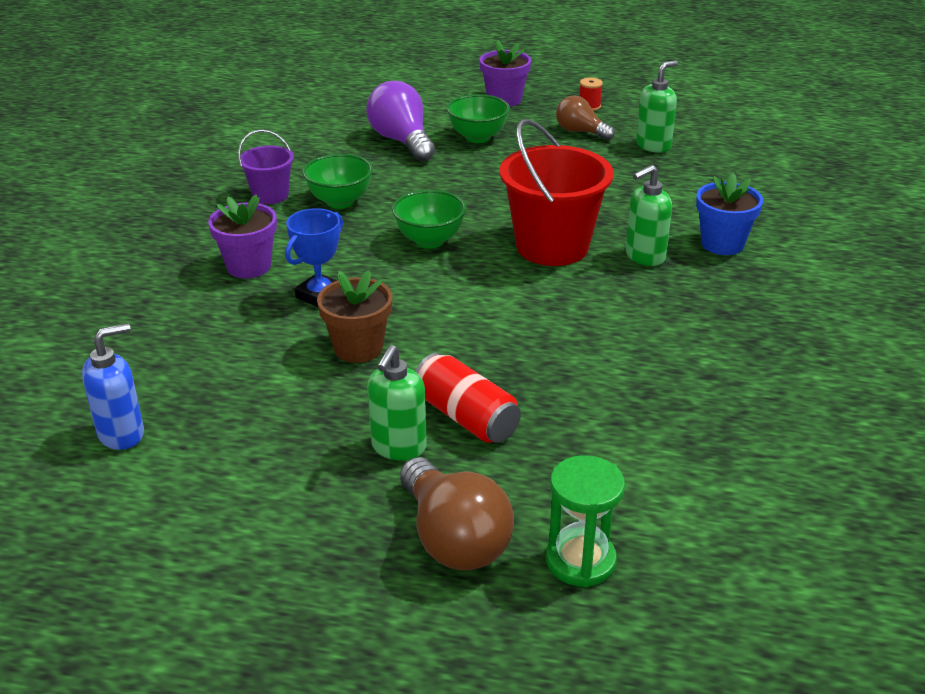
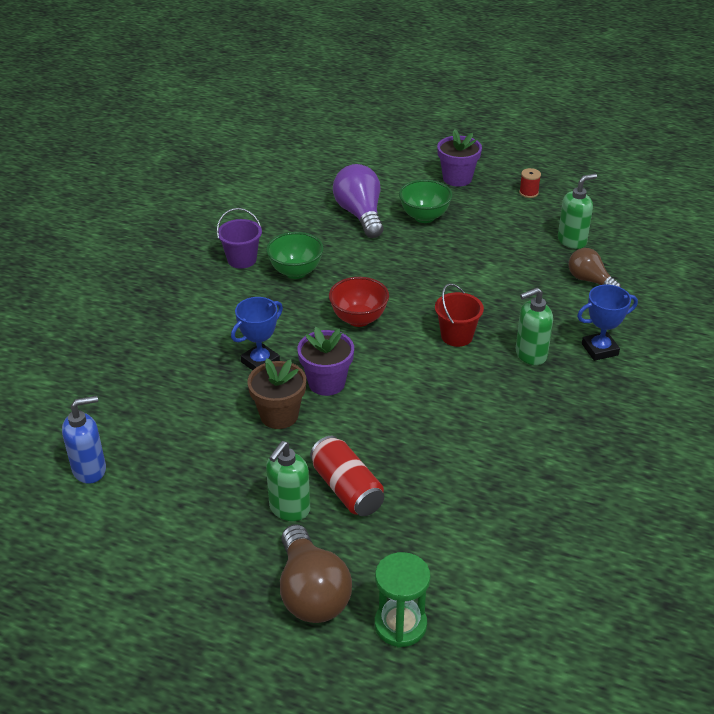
camera: 10 degrees right, 5 degrees up
(249, 266) = (211, 328): purple flower pot -> purple flower pot (326, 383)
(429, 241) = (359, 319): green bowl -> red bowl
(552, 247) = (456, 336): red bucket -> red bucket, size x0.53
(580, 132) = (513, 219): brown light bulb -> brown light bulb (589, 280)
(722, 244) = (599, 349): blue flower pot -> blue trophy

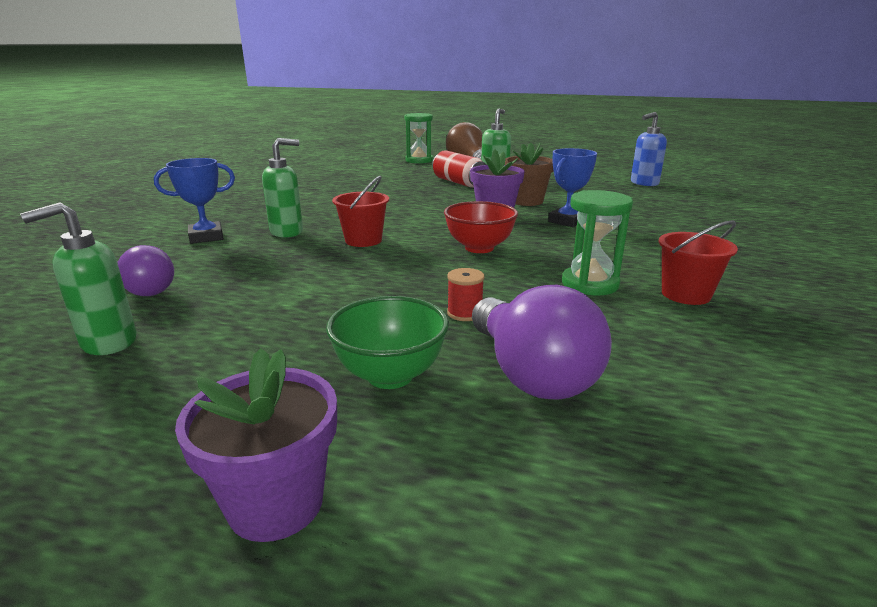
camera: 175 degrees right, 15 degrees down
(242, 259) = (686, 294): purple bucket -> red bucket
(296, 272) = (590, 284): green bowl -> green hourglass
(528, 193) = (89, 458): red spool -> red spool (465, 313)
(589, 280) = (146, 290): brown light bulb -> purple light bulb

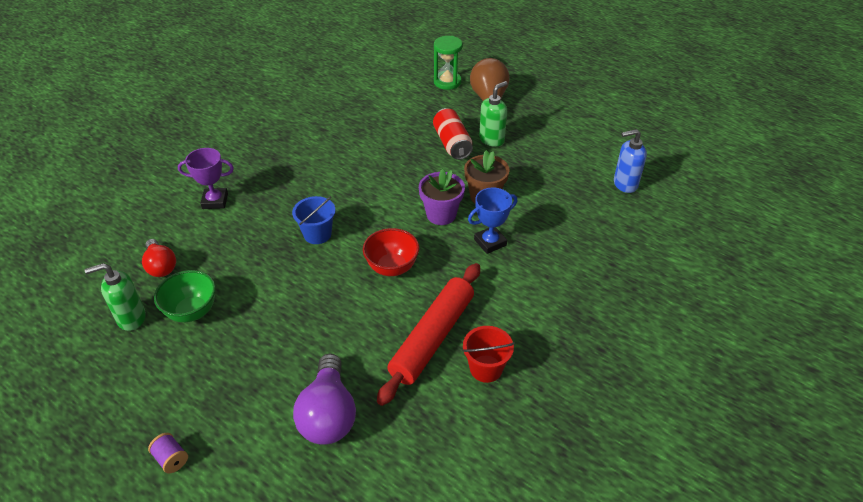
camera: 20 degrees right, 20 degrees up
(146, 290) = (161, 266): purple light bulb -> red light bulb
(206, 237) = (215, 201): blue trophy -> purple trophy
(276, 503) = (171, 459): purple flower pot -> purple spool
(287, 232) = (271, 207): green soap dispenser -> none
(363, 240) = (317, 234): red bucket -> blue bucket
(390, 375) = (257, 392): green bowl -> green bowl (192, 312)
(465, 313) = (330, 347): red spool -> none
(590, 284) = (432, 337): green hourglass -> red rolling pin

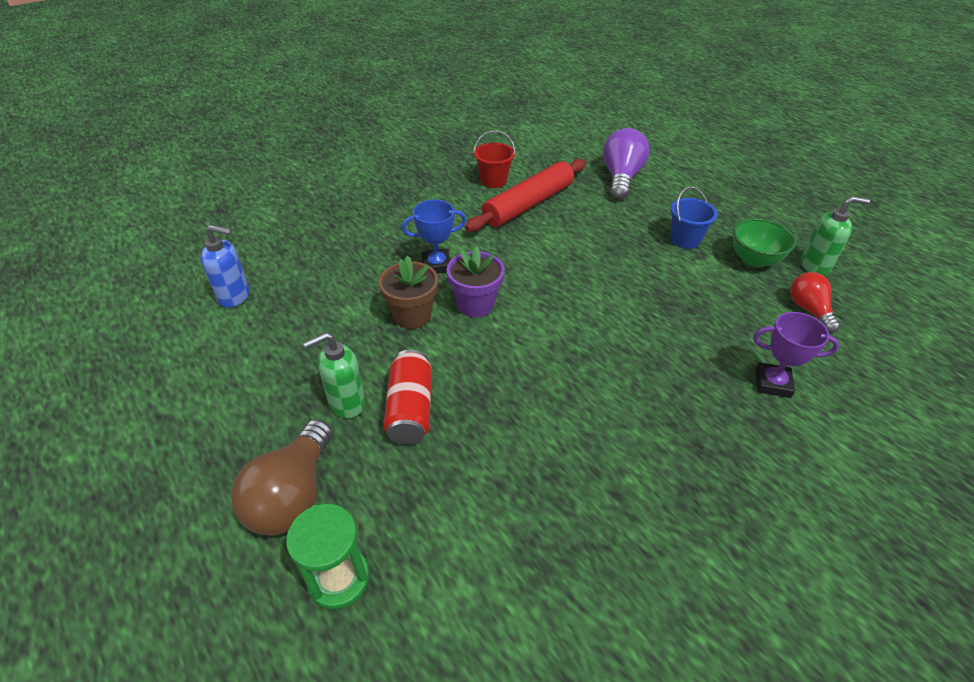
camera: 165 degrees left, 0 degrees up
(171, 459) = (734, 176): purple spool -> none
(317, 234) = (628, 310): blue bucket -> blue bucket (685, 239)
(392, 267) = (549, 261): red bowl -> none

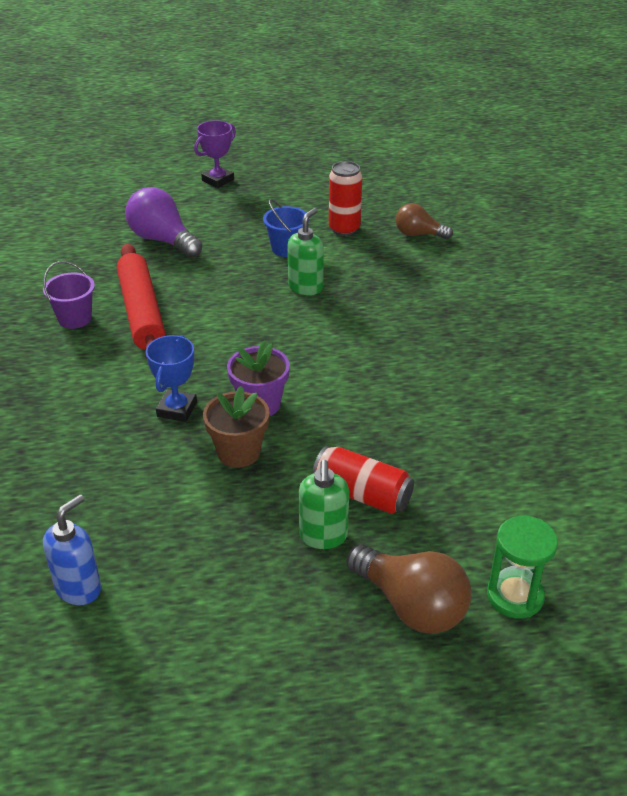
camera: 60 degrees left, 5 degrees down
(493, 180) = (75, 318): red bucket -> purple bucket
(754, 260) = (344, 229): green bowl -> red can
(772, 383) = (475, 288): purple trophy -> purple trophy (218, 180)
(808, 310) = (418, 234): red light bulb -> brown light bulb
(815, 266) = (376, 206): green soap dispenser -> green soap dispenser (306, 287)

